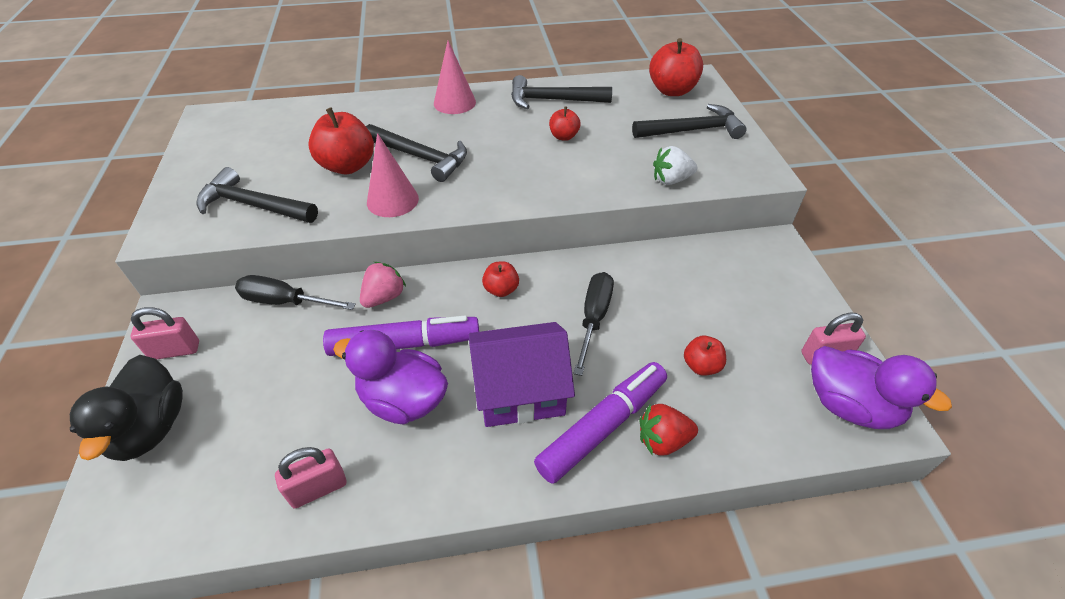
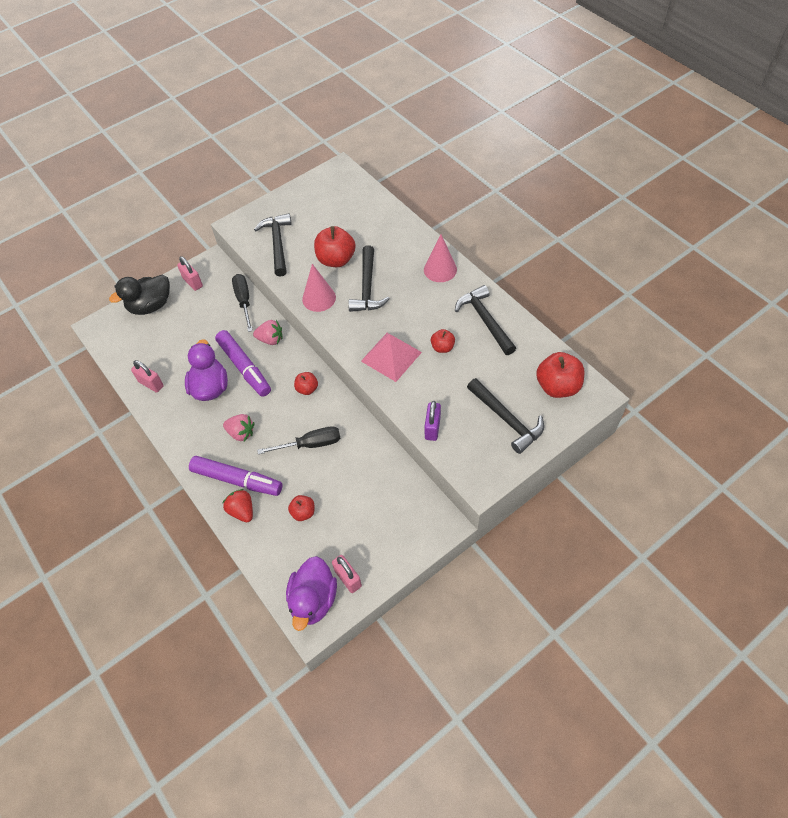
camera: 65 degrees right, 10 degrees up
(520, 390) = (241, 433): purple house -> pink strawberry
(543, 174) = (391, 356): none -> pink pyramid
(671, 180) = (432, 428): white strawberry -> purple padlock

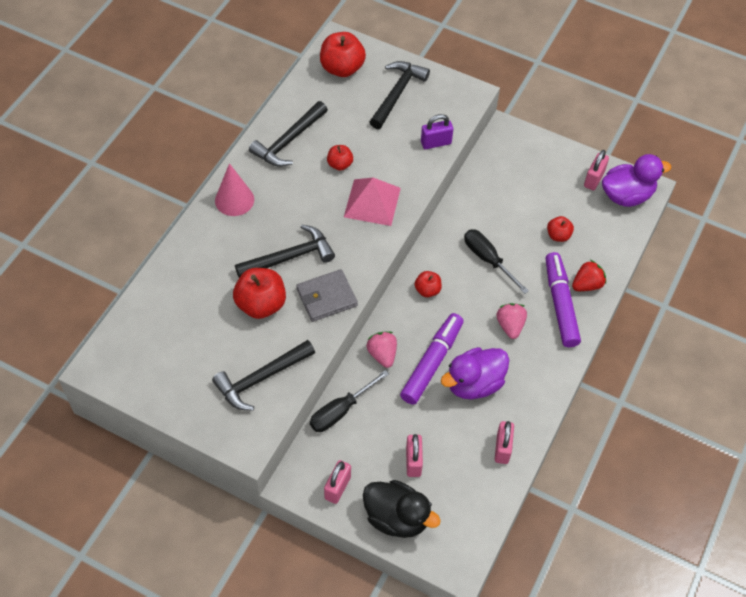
camera: 120 degrees left, 0 degrees up
(180, 328) = (413, 461): none -> pink padlock
(242, 511) = (587, 285): red strawberry -> red strawberry turned 150 degrees counterclockwise
(319, 298) = (326, 297): pink cone -> grey wallet

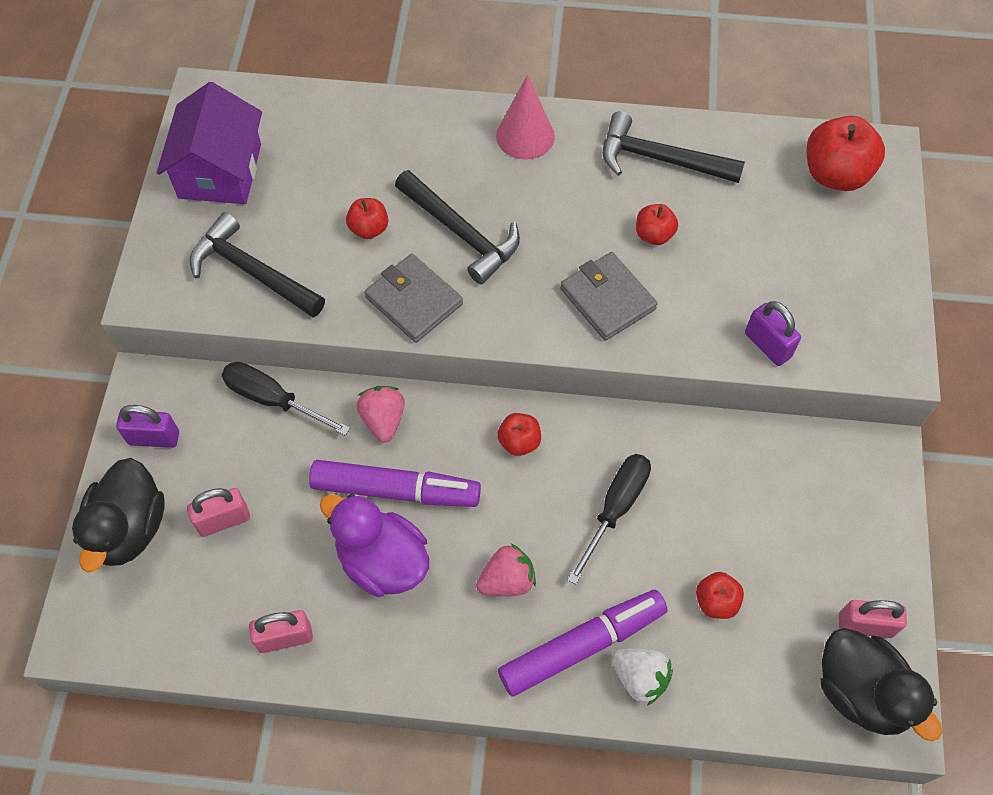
camera: 70 degrees right, 5 degrees up
(168, 376) = (220, 171): none -> purple house
(261, 304) = (369, 229): red apple -> red apple, size x0.55
(337, 487) = (154, 438): pink padlock -> purple padlock
(372, 202) = (607, 299): pink pyramid -> grey wallet
(382, 354) = (383, 420): pink strawberry -> pink strawberry turned 60 degrees counterclockwise
(397, 93) = (832, 261): black hammer -> none
(587, 285) = (640, 677): red strawberry -> white strawberry
(627, 195) = (861, 692): purple duck -> black duck

